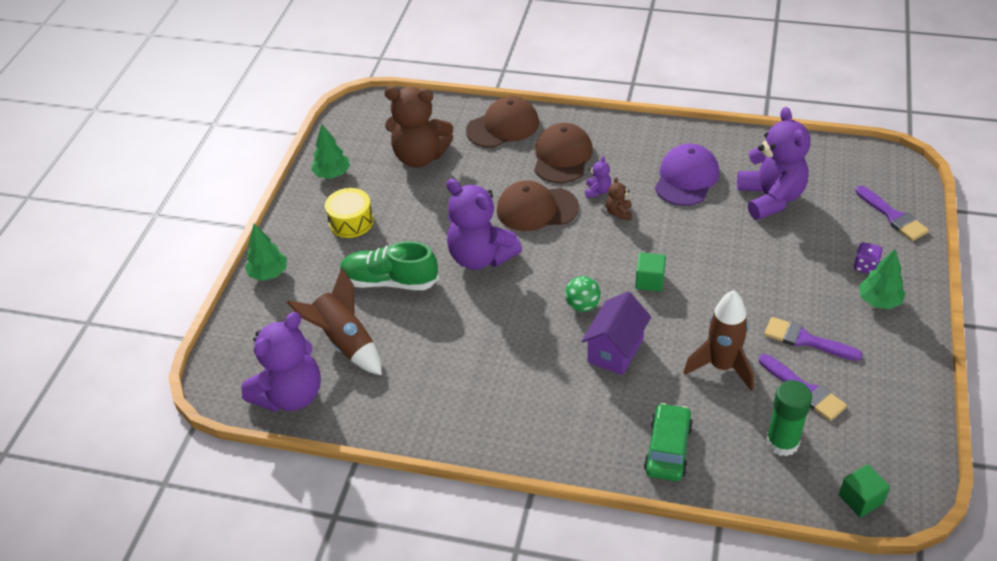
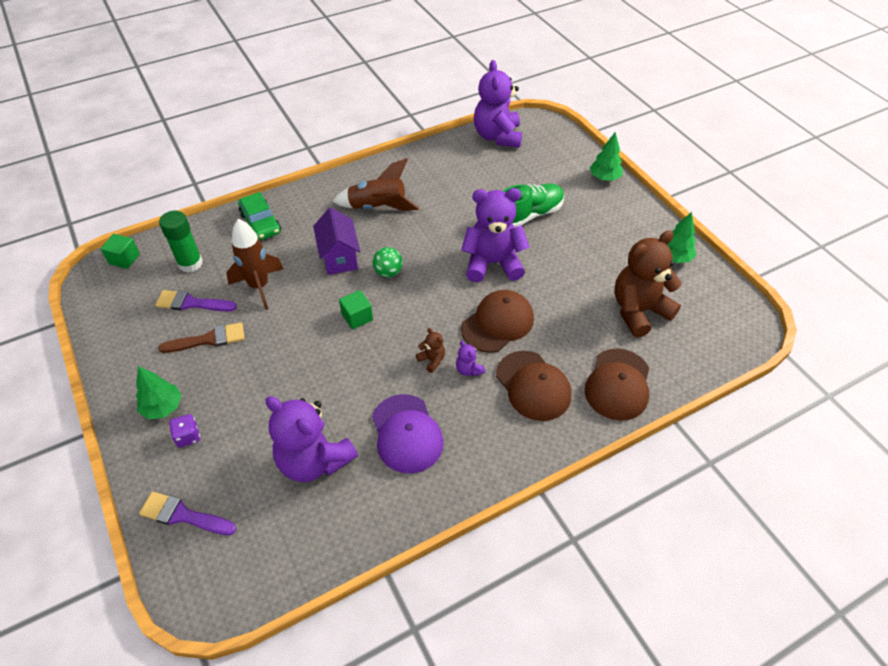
camera: 135 degrees right, 5 degrees up
(345, 342) = (506, 172): brown rocket -> brown rocket (378, 207)
(351, 222) = (608, 234): yellow drum -> none
(805, 340) = (208, 339): purple brush -> brown brush

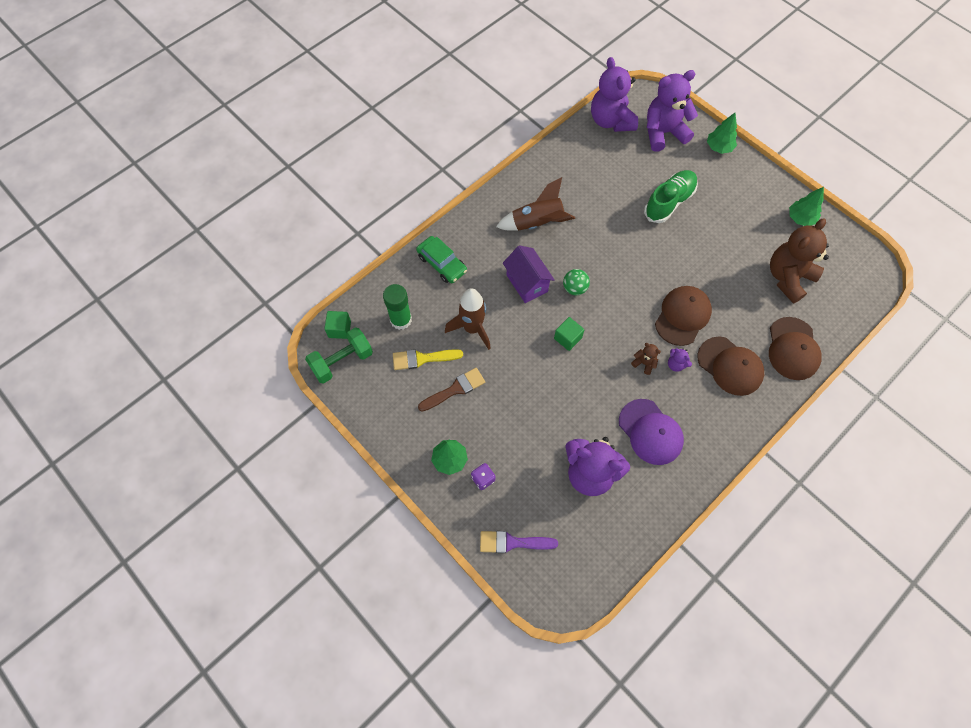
camera: 15 degrees left, 15 degrees up
(108, 288) = (342, 361): none -> green dumbbell
(191, 303) = (422, 358): purple brush -> yellow brush
(492, 263) = (657, 259): purple teddy bear -> purple teddy bear (663, 133)

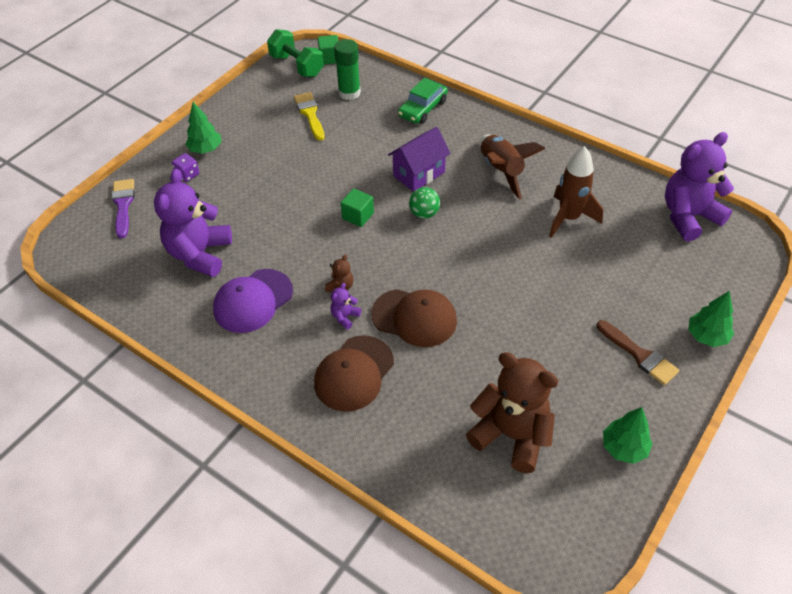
camera: 80 degrees right, 15 degrees down
(455, 389) = (280, 141): brown brush -> brown brush (639, 355)
(472, 329) = (351, 142): brown rocket -> brown rocket (569, 218)
(663, 133) = (698, 271): purple teddy bear -> none
(669, 202) = (584, 288): green shoe -> none
(793, 349) = (396, 445): brown cap -> none

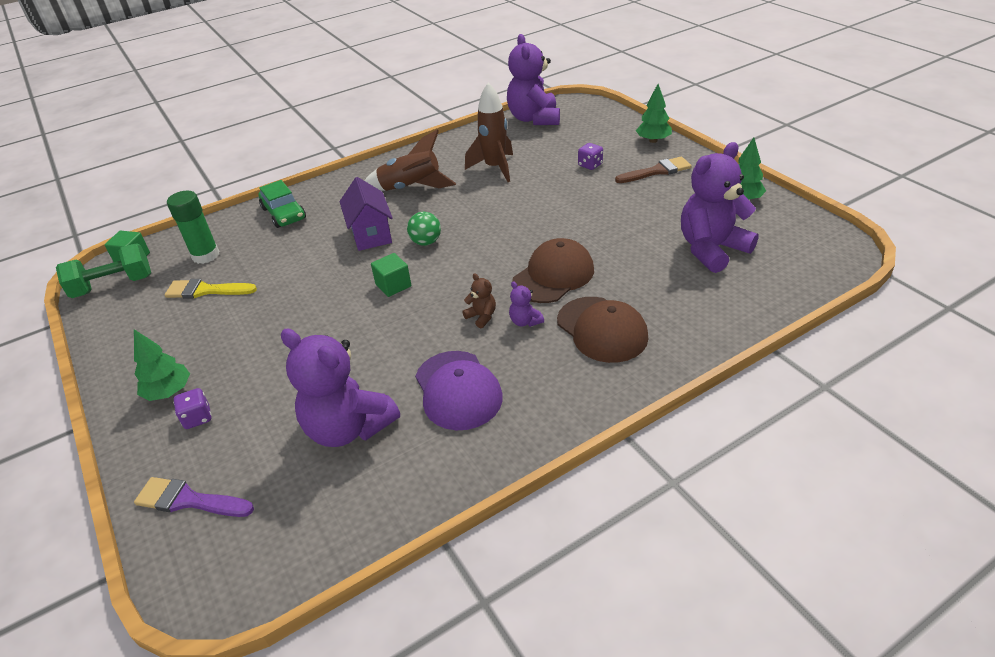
camera: 65 degrees left, 10 degrees down
(511, 435) = (711, 249): brown teddy bear -> purple teddy bear
(618, 293) = (590, 165): none -> purple dice

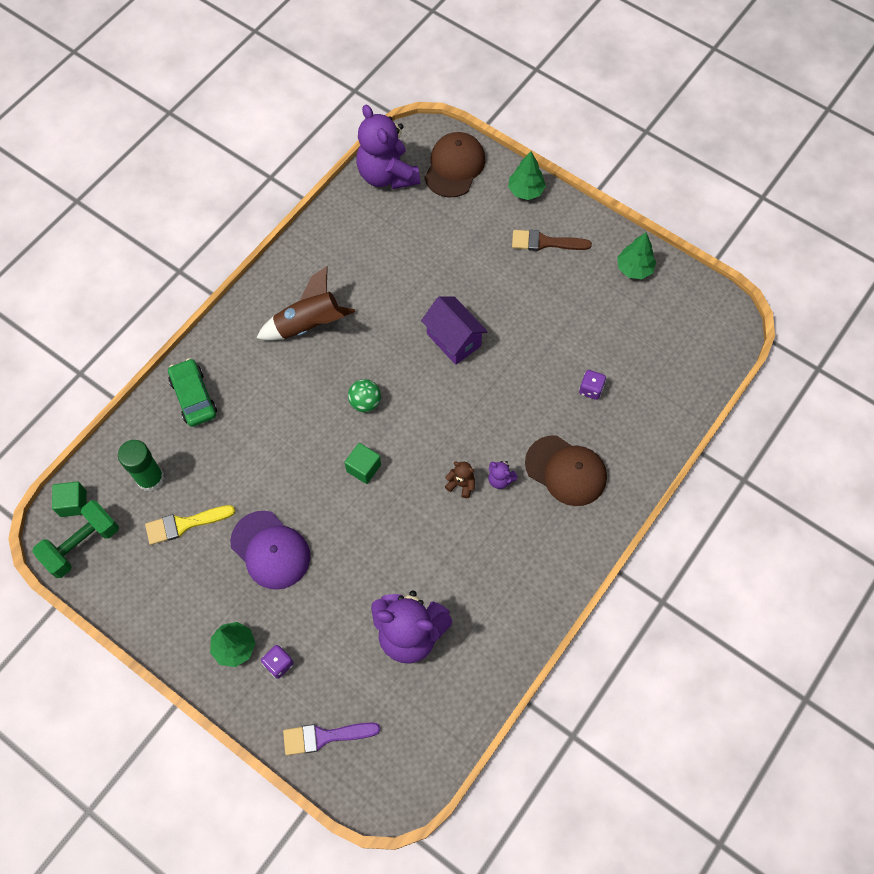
camera: 25 degrees left, 25 degrees up
(284, 213) = (194, 397): green car -> green car turned 150 degrees counterclockwise
(371, 234) = (304, 405): purple house -> purple house (453, 340)
(458, 390) = (478, 569): purple cap -> purple cap (270, 550)
(495, 168) = (382, 272): brown rocket -> none
(553, 275) = (502, 417): brown cap -> brown cap (454, 166)
(590, 165) = (477, 246): purple dice -> purple dice (591, 389)
(657, 171) = (545, 242): brown brush -> brown brush turned 135 degrees counterclockwise
(711, 249) = (625, 347): purple teddy bear -> none

